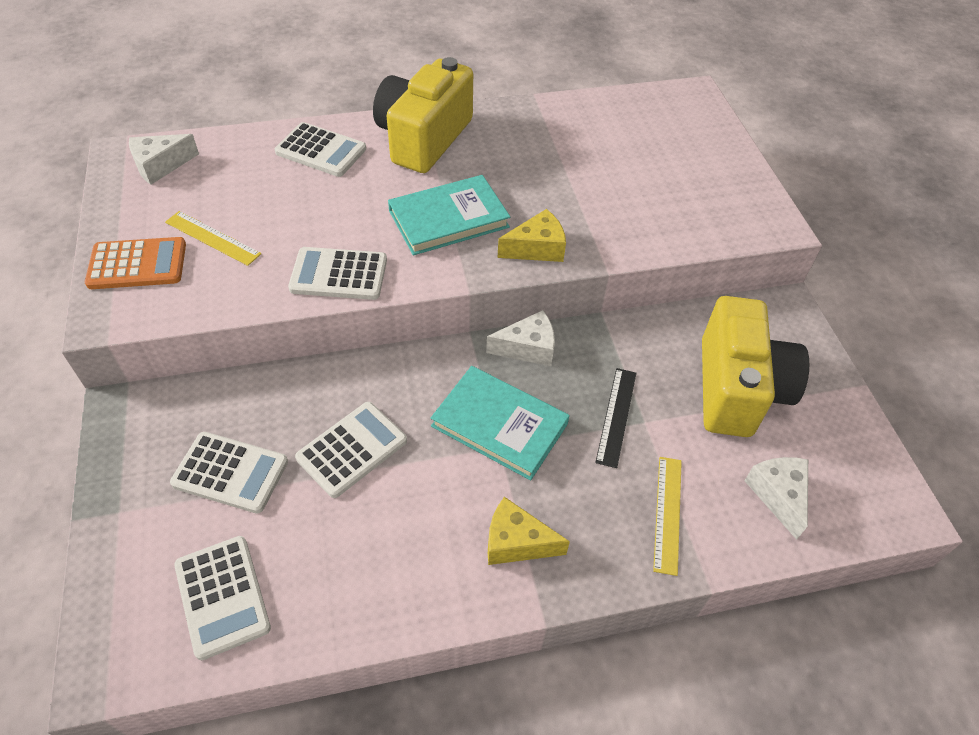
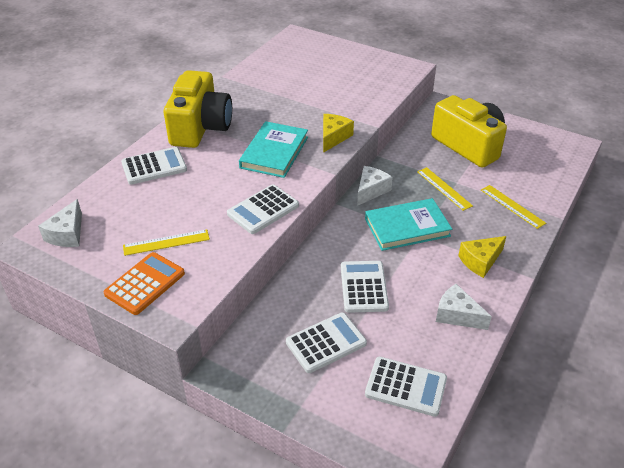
camera: 45 degrees left, 10 degrees down
(423, 138) = (200, 127): yellow camera -> yellow camera turned 150 degrees counterclockwise
(616, 416) = (444, 188): black ruler -> yellow ruler
(778, 495) = (535, 170): white cheese -> white cheese (457, 315)

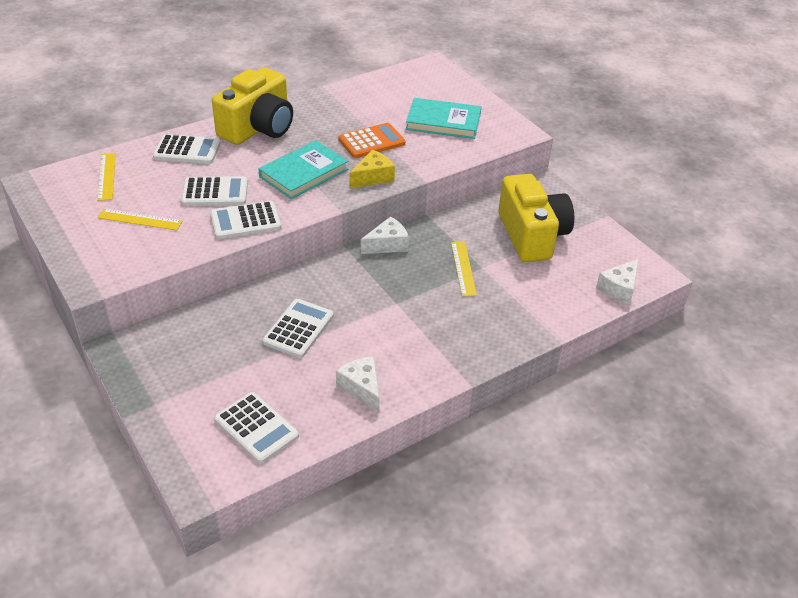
camera: 25 degrees right, 0 degrees up
(67, 234) = (69, 184): white cheese -> white cheese (619, 289)
(145, 284) = (93, 247): orange calculator -> orange calculator (371, 141)
(326, 343) = (221, 362): white calculator -> white calculator (215, 192)
(407, 227) = (390, 291): turquoise book -> turquoise book (443, 122)
(480, 261) = (432, 350): yellow cheese -> none
(512, 206) = (518, 311): yellow ruler -> yellow ruler (107, 176)

